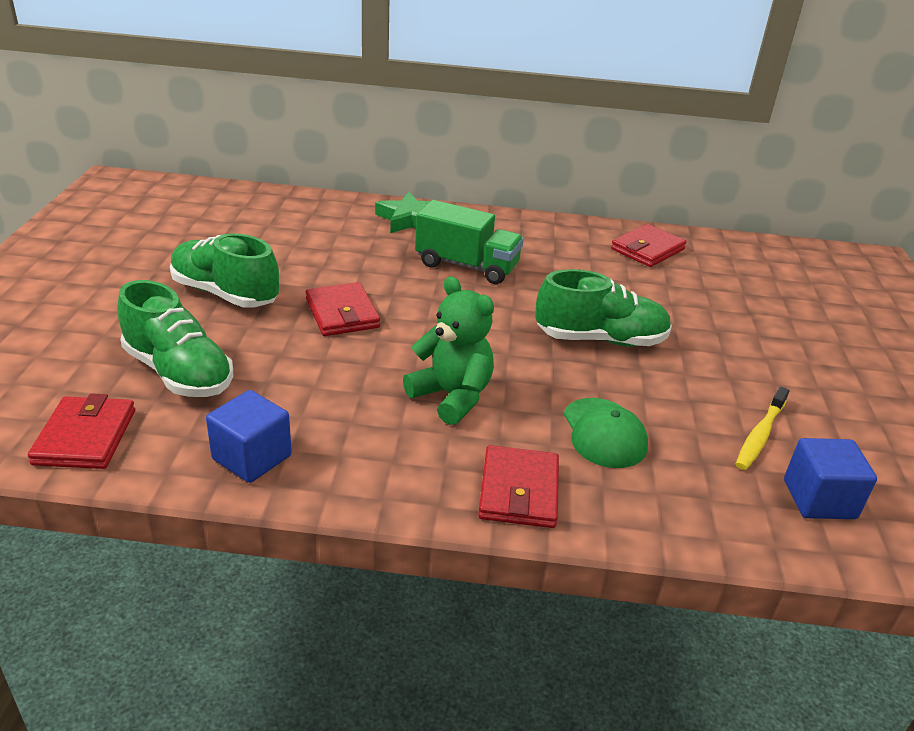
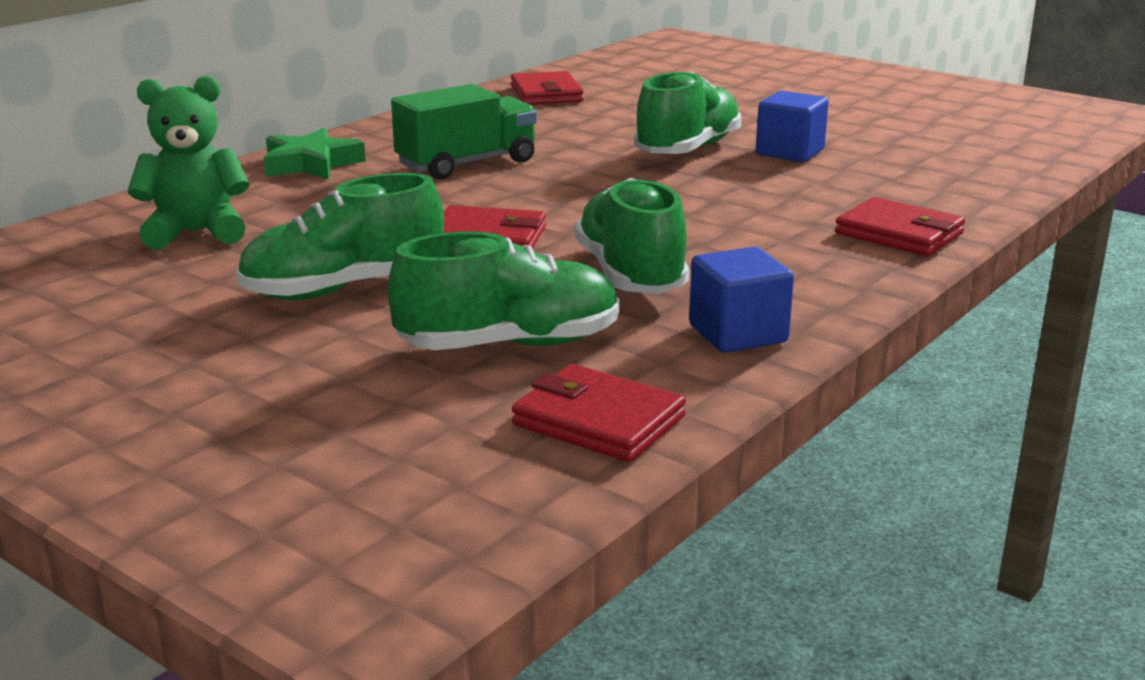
camera: 55 degrees left, 10 degrees down
(323, 384) = (630, 275): none -> green shoe
(452, 396) = (720, 225): green teddy bear -> green teddy bear (196, 232)
(604, 433) = (841, 185): green cap -> none
(760, 435) = (893, 140): yellow toothbrush -> none
(819, 499) = (989, 146): blue cube -> blue cube (790, 152)

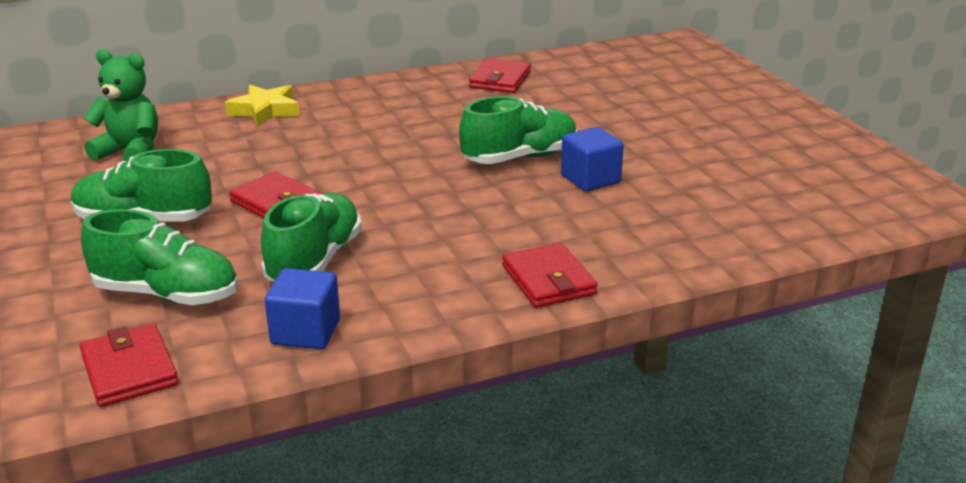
camera: 30 degrees right, 5 degrees up
(311, 164) = (265, 110): green star -> yellow star
(467, 164) = (355, 134): green truck -> none

